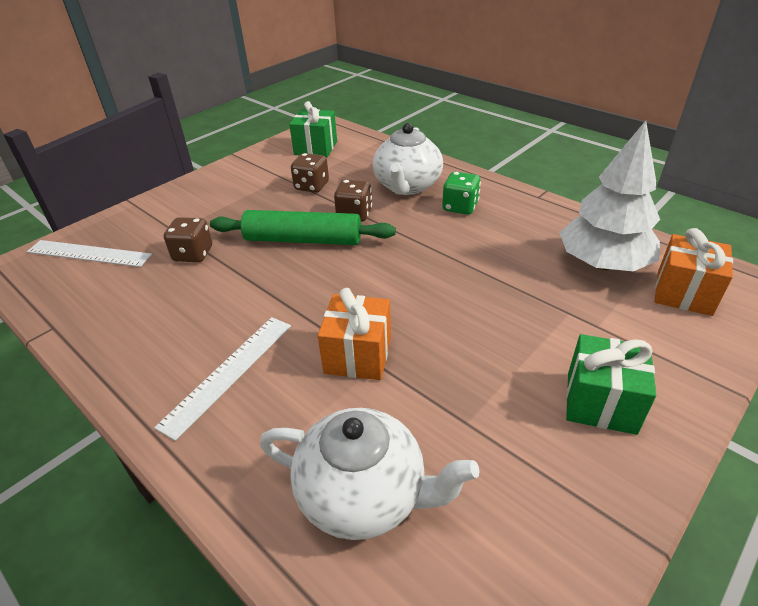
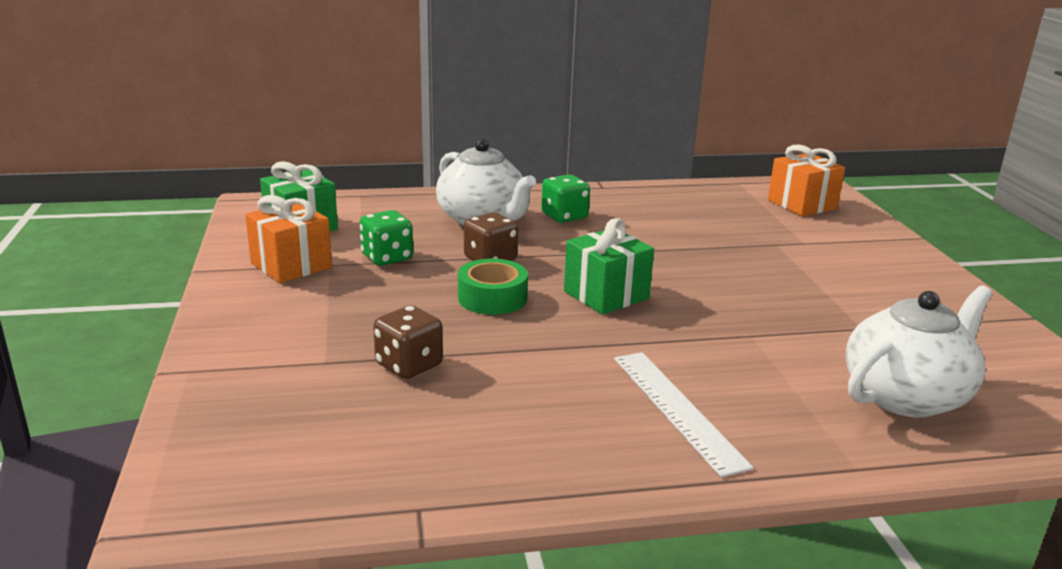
camera: 55 degrees left, 15 degrees down
(89, 253) = (265, 438): white ruler -> none
(303, 240) = (492, 298): green rolling pin -> green tape
(311, 186) = (387, 258): brown dice -> green dice
(358, 355) = (729, 338): orange gift -> orange gift (291, 265)
(601, 402) = (887, 277): green gift -> green gift (606, 295)
(602, 263) = (732, 209): white tree -> none

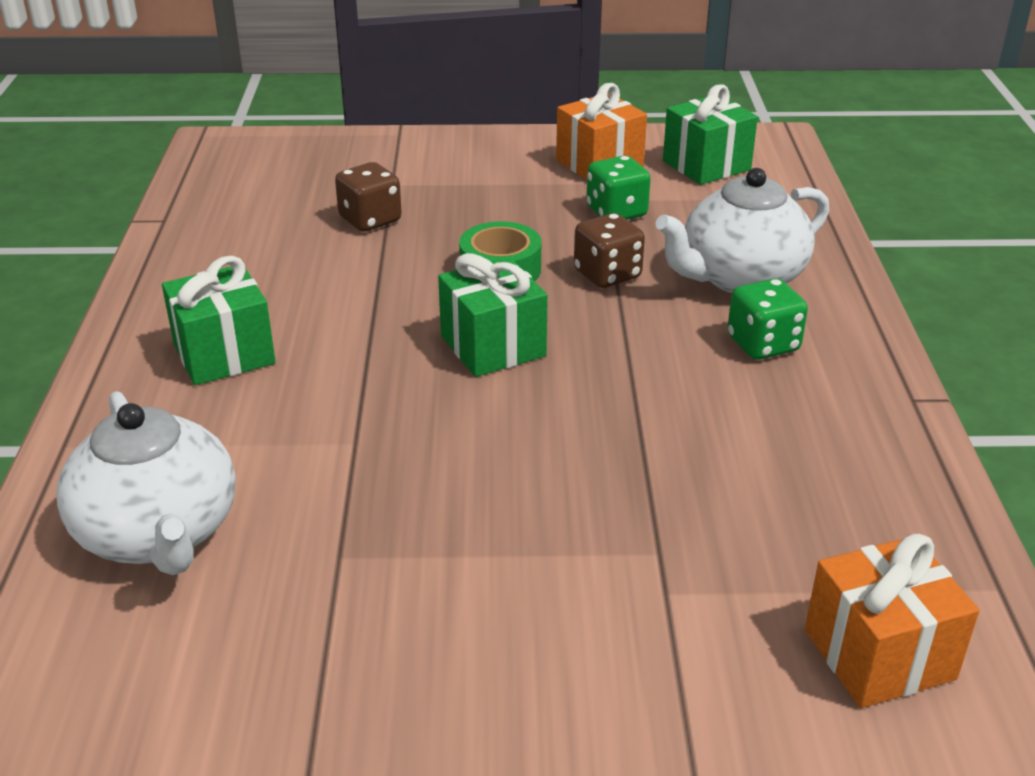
camera: 100 degrees right, 10 degrees up
(677, 409) = (224, 354): white ruler -> green gift

